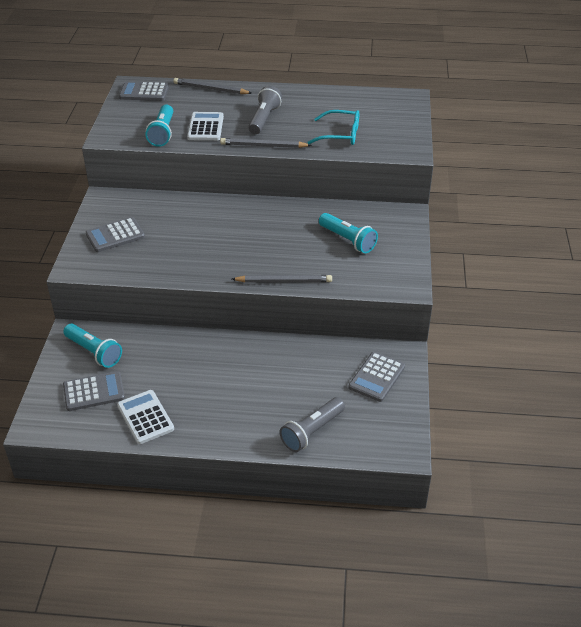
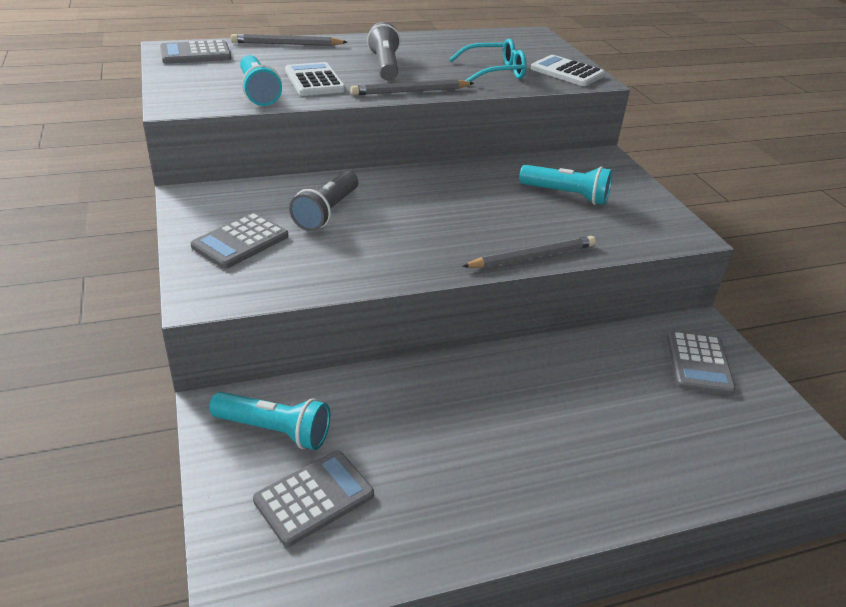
camera: 25 degrees left, 5 degrees down
(145, 417) = (429, 517): white calculator -> white calculator (567, 72)
(312, 431) = (687, 463): grey flashlight -> grey flashlight (326, 212)

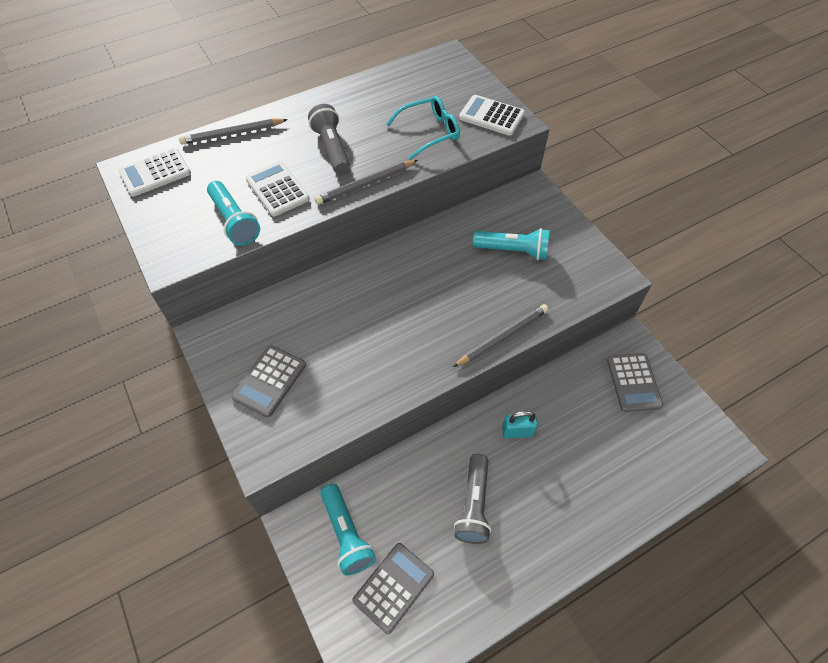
camera: 10 degrees left, 20 degrees up
(195, 54) = (155, 173): grey calculator -> white calculator
(274, 431) = (346, 534): turquoise flashlight -> turquoise flashlight turned 60 degrees clockwise
(326, 212) = (327, 325): grey flashlight -> grey flashlight (473, 505)
(531, 379) = (517, 432): none -> turquoise padlock

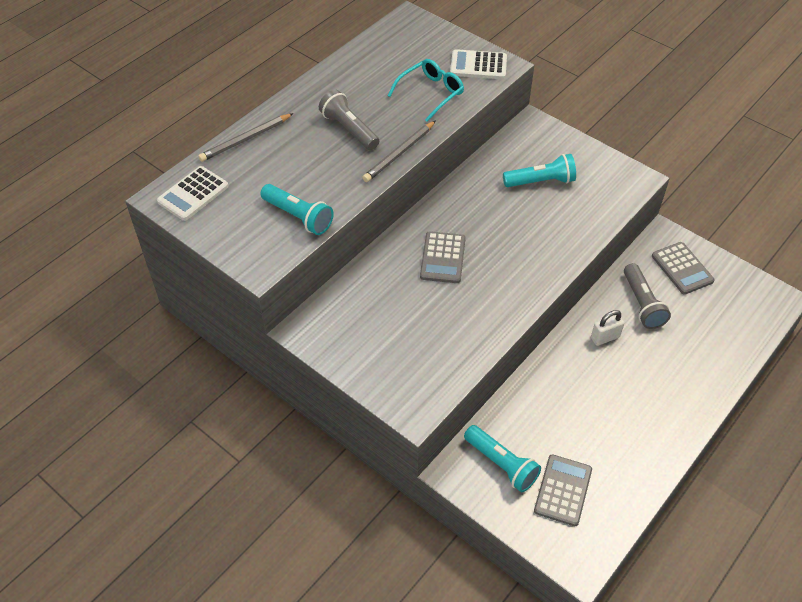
camera: 20 degrees left, 5 degrees down
(269, 381) = (385, 350): grey calculator -> grey calculator (443, 258)
(277, 189) = (321, 178): white calculator -> none
(473, 505) = (597, 406): grey flashlight -> grey flashlight (642, 304)
(502, 337) = (568, 255): grey pencil -> none
(517, 432) = (605, 337): turquoise padlock -> white padlock

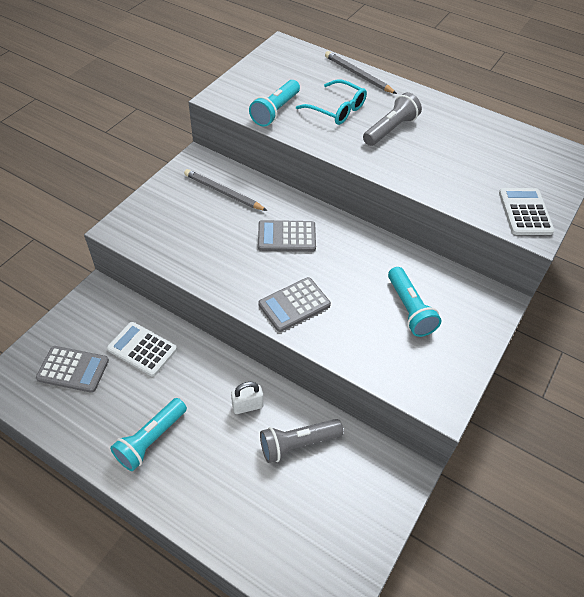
camera: 80 degrees right, 0 degrees up
(193, 194) = (289, 58): white calculator -> white calculator (142, 349)
(399, 153) = (369, 163): grey pencil -> grey pencil (223, 192)
(431, 93) = (463, 179): turquoise glasses -> turquoise glasses (337, 109)
(501, 464) = (102, 323): turquoise flashlight -> turquoise flashlight (151, 439)
(605, 337) = (247, 406): white padlock -> white padlock turned 75 degrees counterclockwise
(682, 268) = (358, 490): grey calculator -> grey calculator (294, 305)

